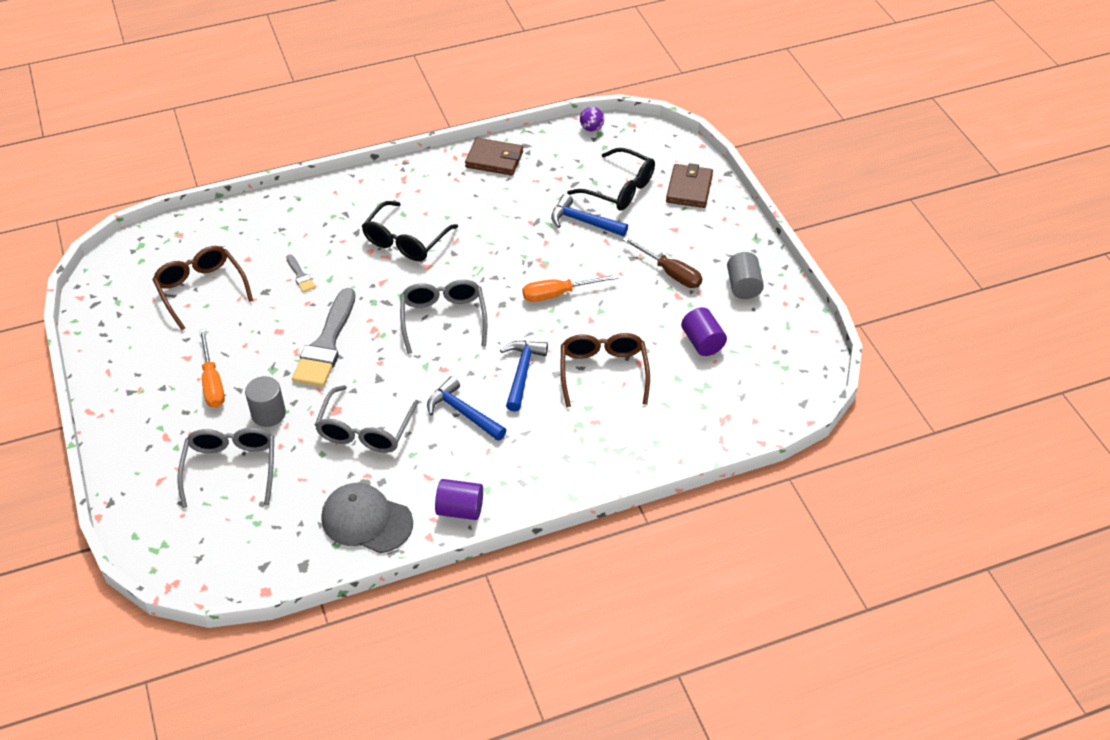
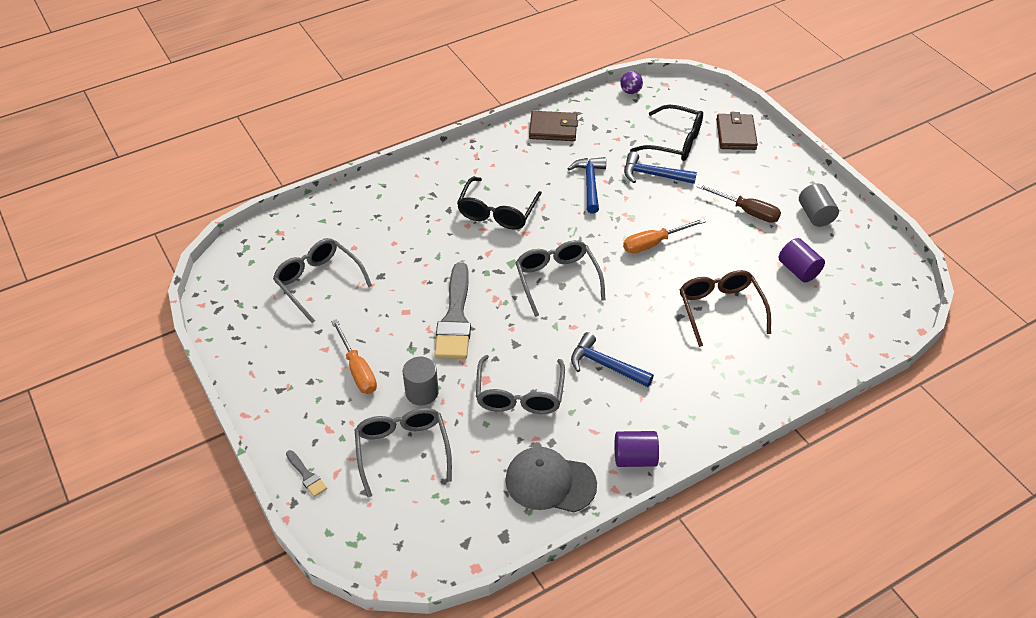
camera: 10 degrees left, 0 degrees up
(201, 289) = (318, 282): brown glasses -> grey glasses
(300, 276) = (409, 257): grey brush -> grey brush (306, 475)
(522, 373) = (647, 320): blue hammer -> blue hammer (590, 184)

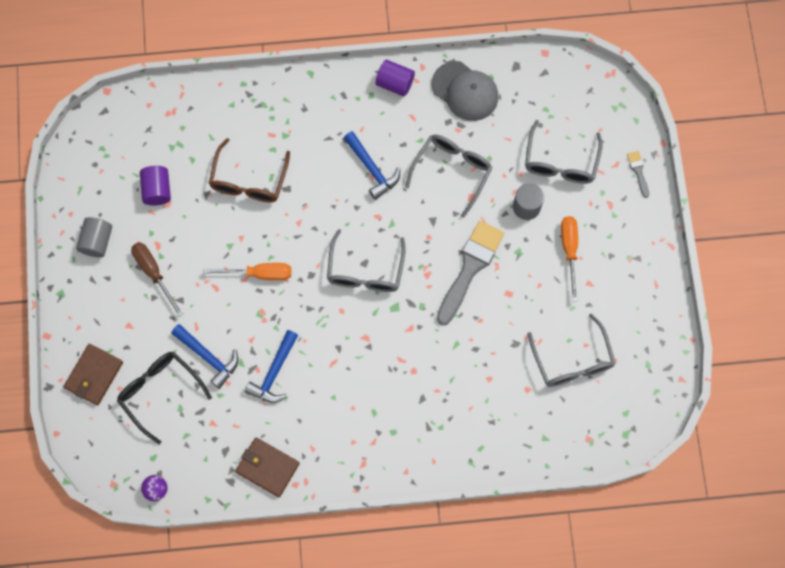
camera: 155 degrees left, 25 degrees up
(497, 212) = (379, 374): black glasses -> none

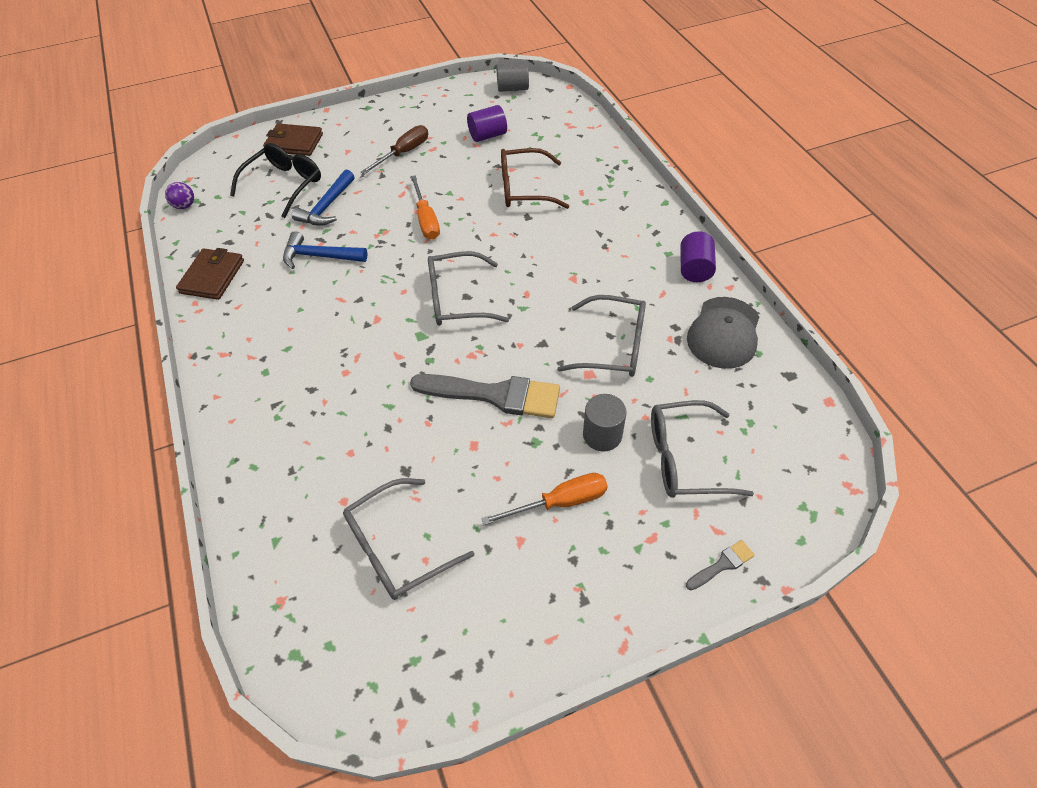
camera: 75 degrees right, 20 degrees down
(97, 241) = (423, 114): grey cylinder -> grey cylinder (513, 88)
(372, 169) = (581, 275): blue hammer -> none

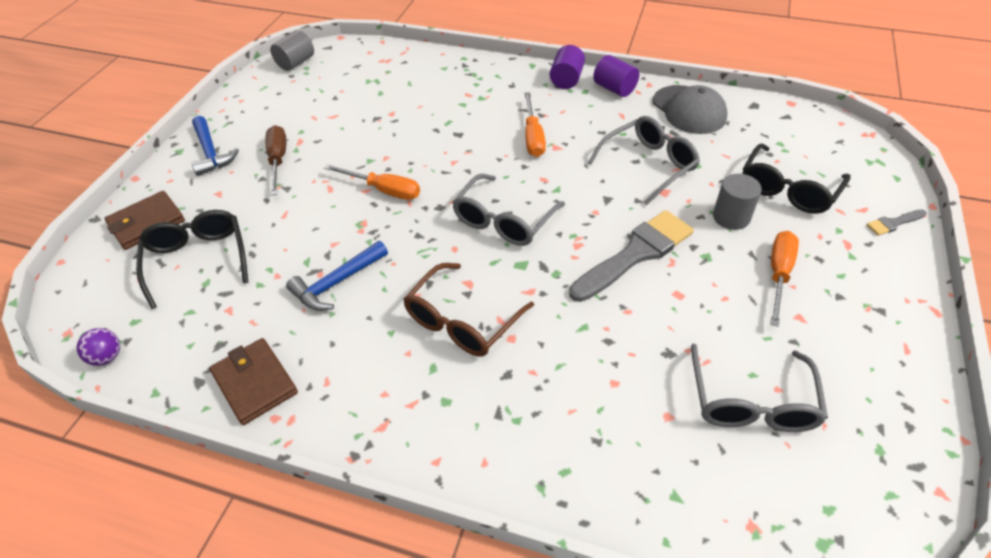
camera: 50 degrees left, 5 degrees down
(327, 207) = (275, 245): blue hammer -> blue hammer (211, 152)
(487, 135) = (332, 104): purple cylinder -> purple cylinder (566, 79)
(523, 189) = (424, 119): brown glasses -> brown glasses (462, 321)
(570, 258) = (533, 137): none -> orange screwdriver
(684, 459) = (787, 190): grey glasses -> black glasses
(722, 564) = (894, 223): grey brush -> grey brush turned 120 degrees counterclockwise

